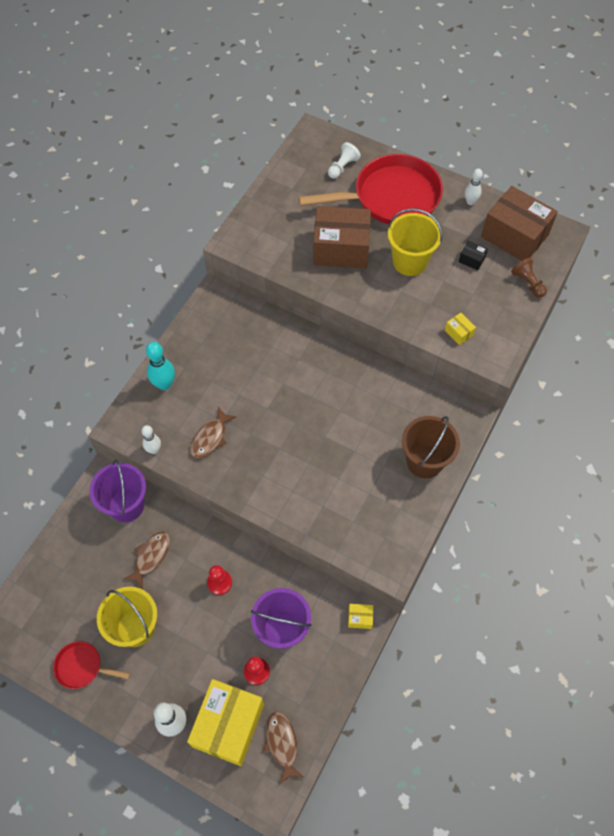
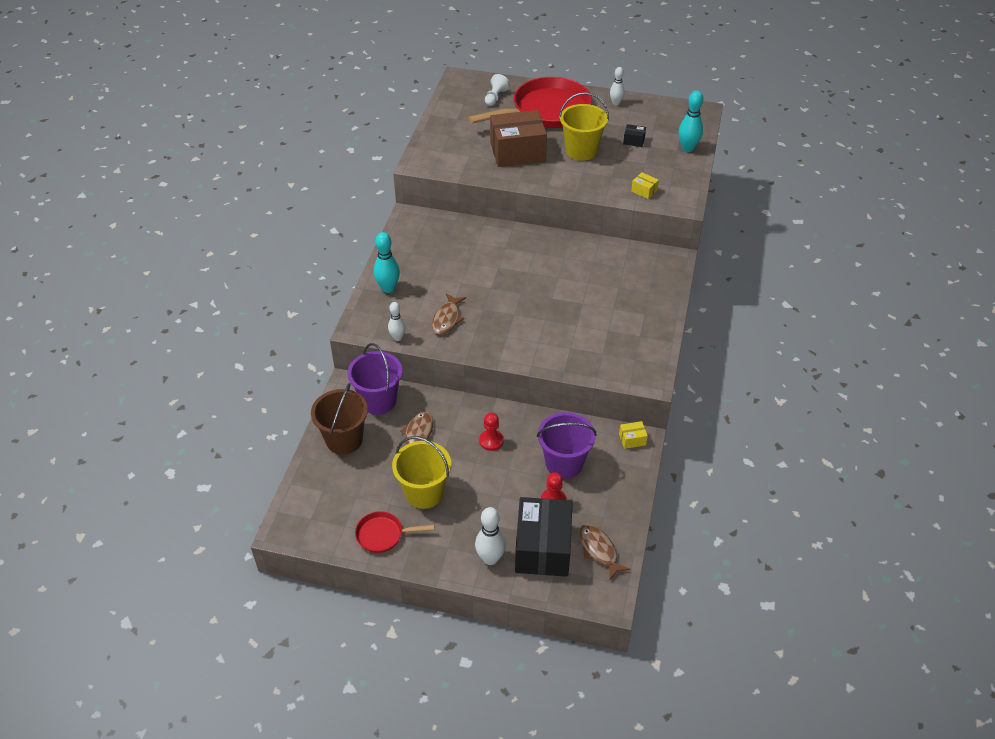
camera: 15 degrees left, 15 degrees down
(228, 725) = (543, 548): yellow box -> black box
(425, 461) = (647, 298): brown bucket -> brown bucket (344, 440)
(514, 236) = (663, 119): brown box -> none
(528, 283) = (687, 148): brown pawn -> turquoise bowling pin

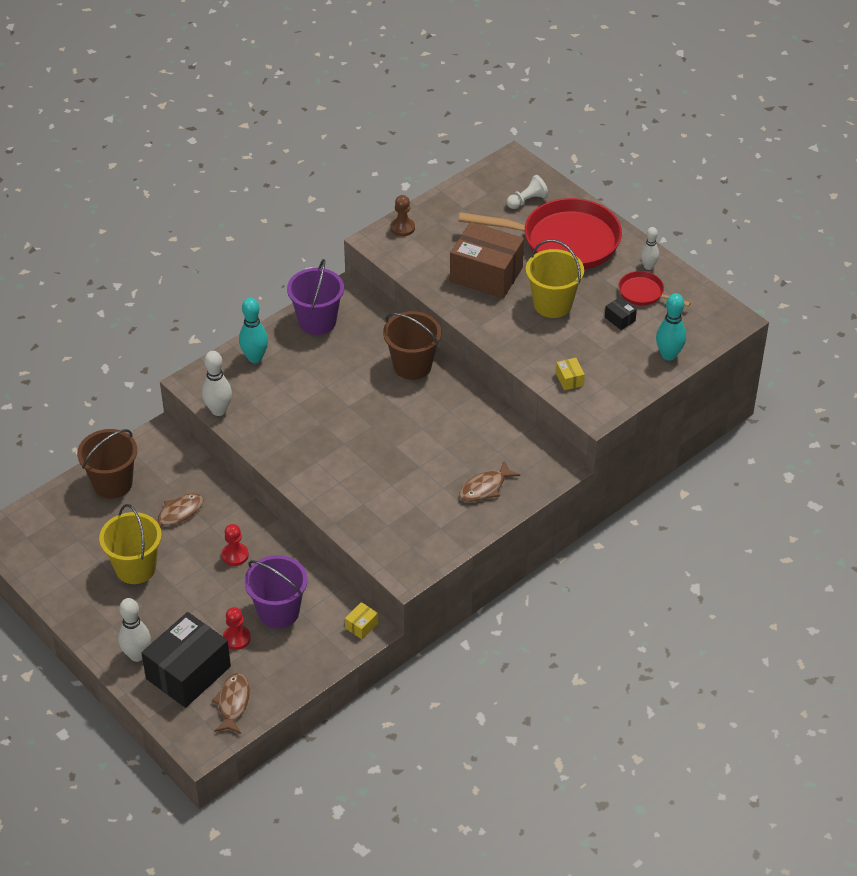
camera: 35 degrees right, 0 degrees up
(378, 401) = (173, 464): purple bucket -> purple bucket (317, 321)
(383, 535) = (70, 584): red pan -> red pan (644, 293)
(397, 337) = (218, 410): white bowling pin -> white bowling pin, size x1.54
(428, 148) = (402, 228): none -> brown pawn
(447, 319) = (279, 415): brown fish -> brown fish (485, 488)
(508, 240) = (412, 365): none -> brown bucket
(632, 439) = (361, 626): yellow box -> yellow box turned 75 degrees counterclockwise

